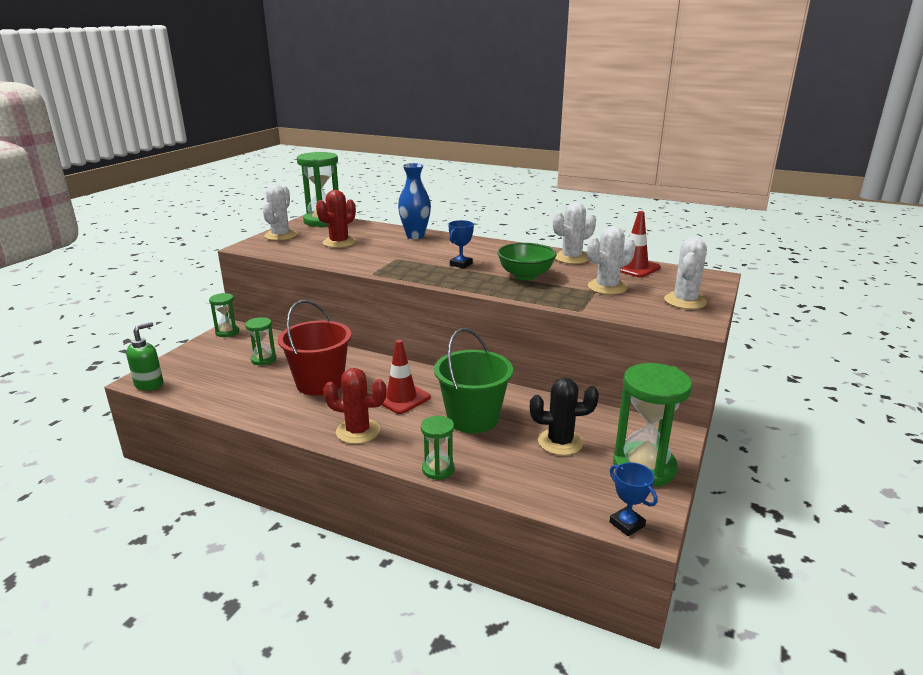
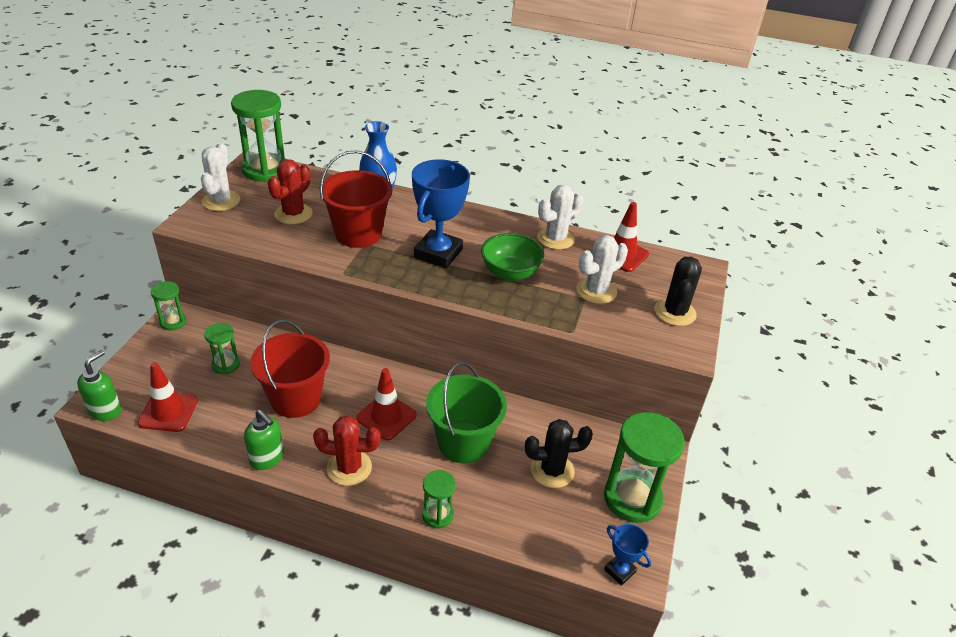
camera: 10 degrees left, 15 degrees up
(203, 387) = (168, 412): none -> red traffic cone
(282, 421) = (267, 458): none -> green soap dispenser
(392, 253) = (358, 234): none -> red bucket
(461, 264) = (438, 253): blue trophy -> blue trophy, size x1.99
(685, 301) = (675, 312): white cactus -> black cactus

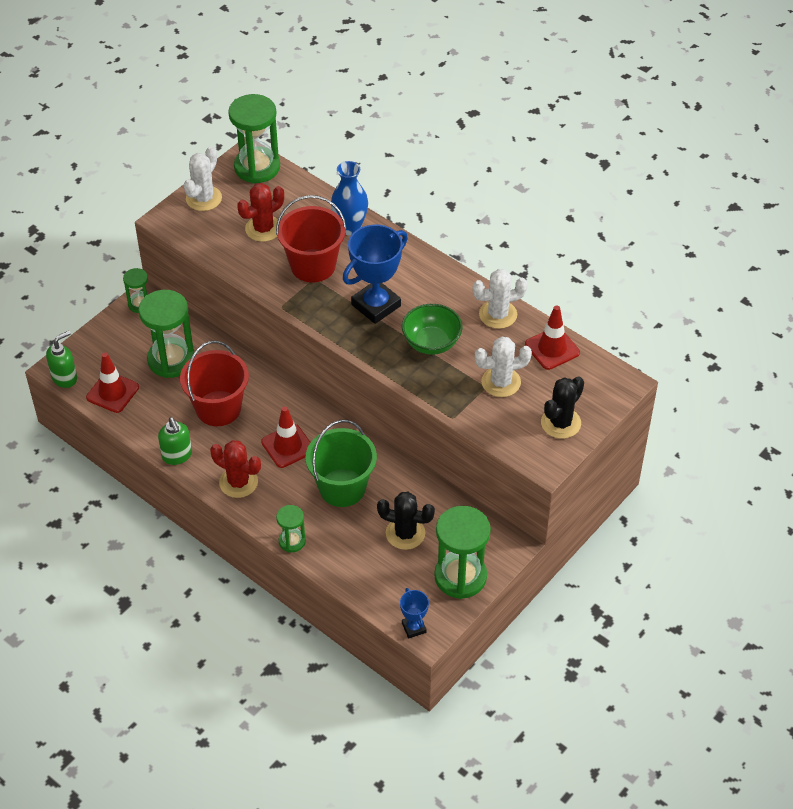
camera: 25 degrees right, 10 degrees up
(226, 365) = (171, 360): green hourglass -> green hourglass, size x1.91

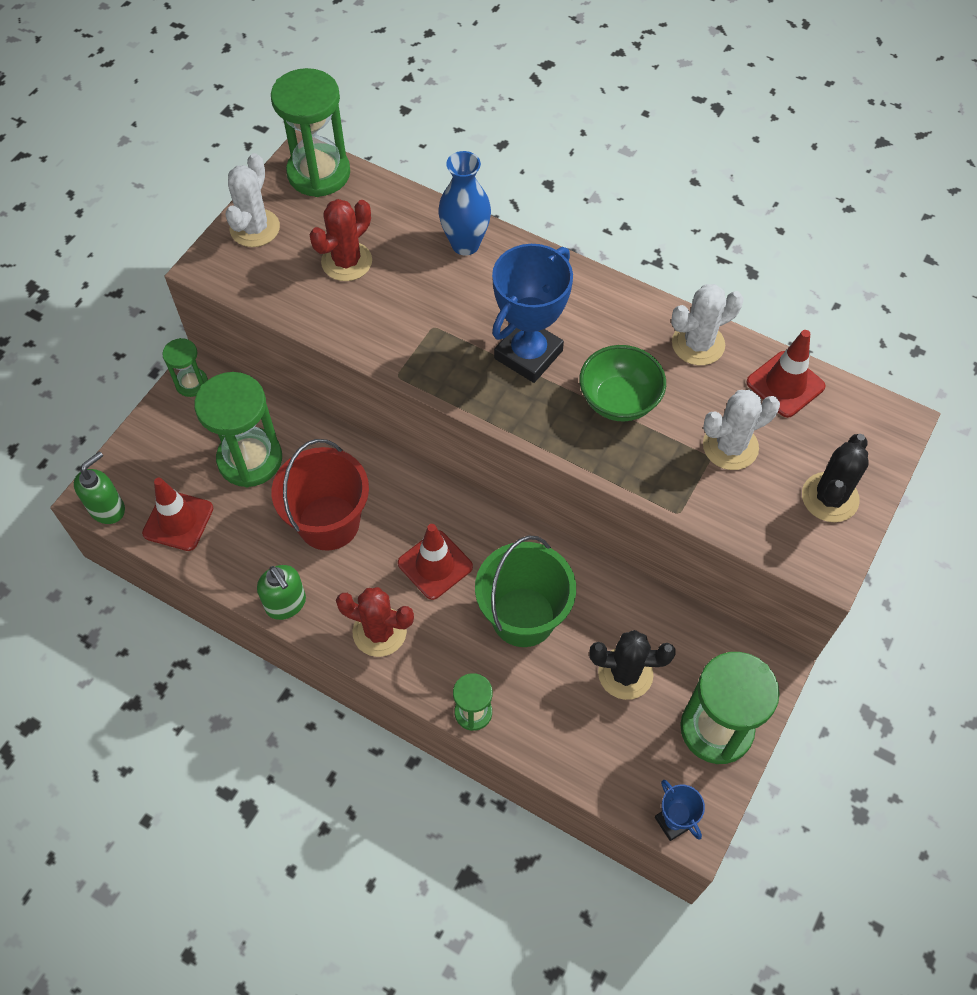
camera: 10 degrees left, 10 degrees up
(313, 266) = (427, 307): red bucket -> none

